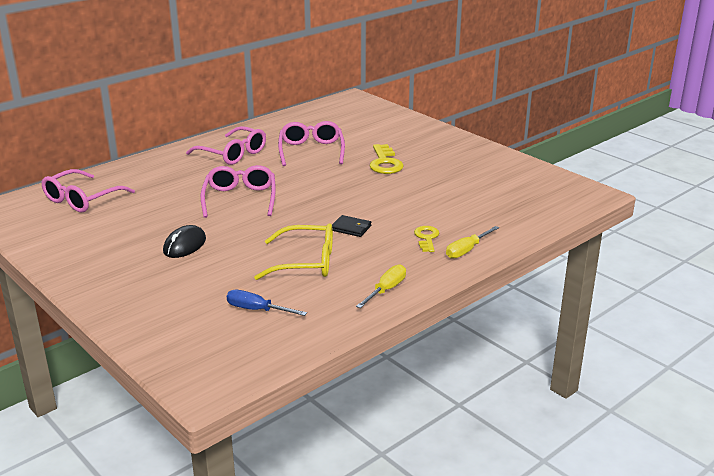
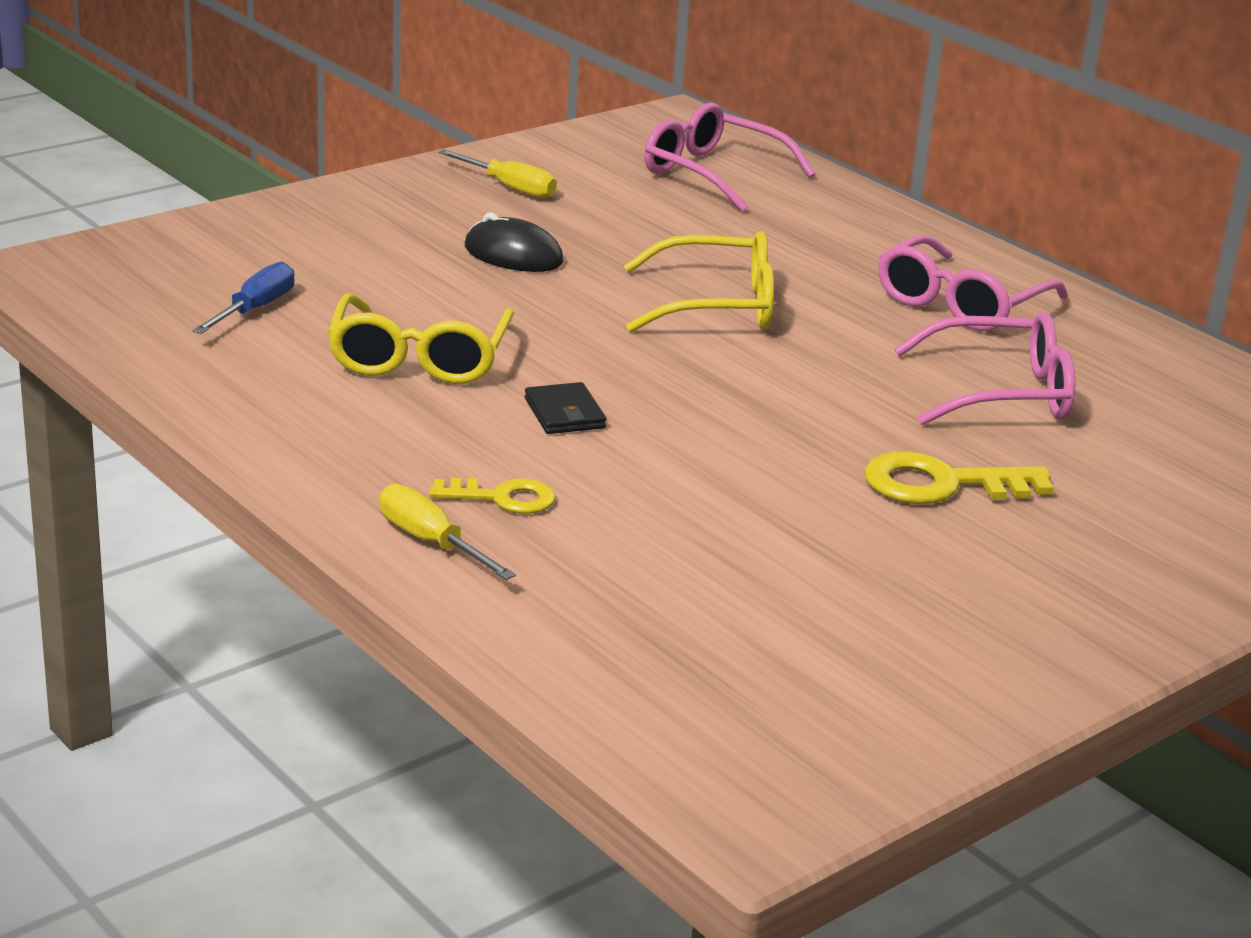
camera: 90 degrees right, 0 degrees up
(240, 199) = (716, 306): pink glasses -> yellow glasses
(351, 228) = (564, 413): black wallet -> black wallet turned 45 degrees counterclockwise
(386, 290) = (282, 430): yellow screwdriver -> yellow screwdriver (509, 187)

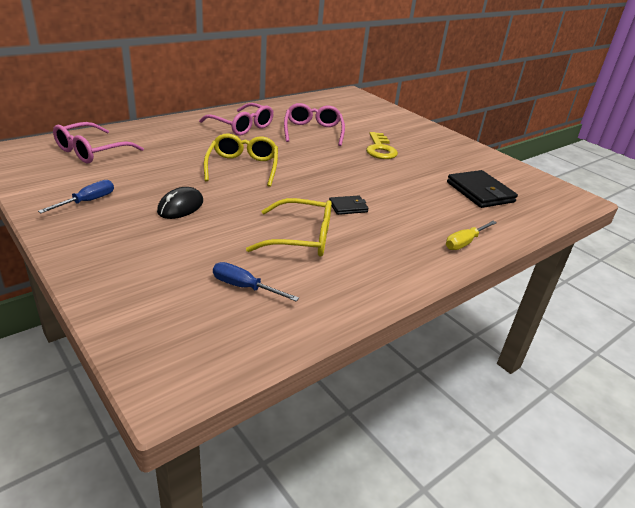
camera: 90 degrees left, 5 degrees up
(502, 498) = (423, 225): yellow key -> none
(509, 187) = (87, 201): yellow screwdriver -> blue screwdriver
(721, 614) = (480, 192): none -> black wallet

